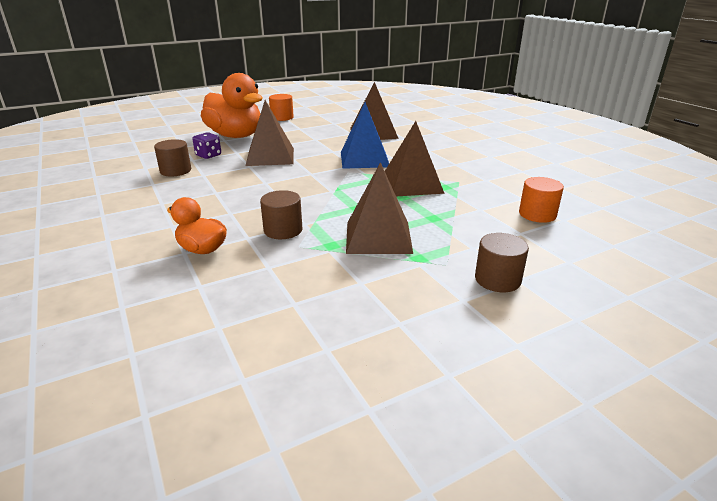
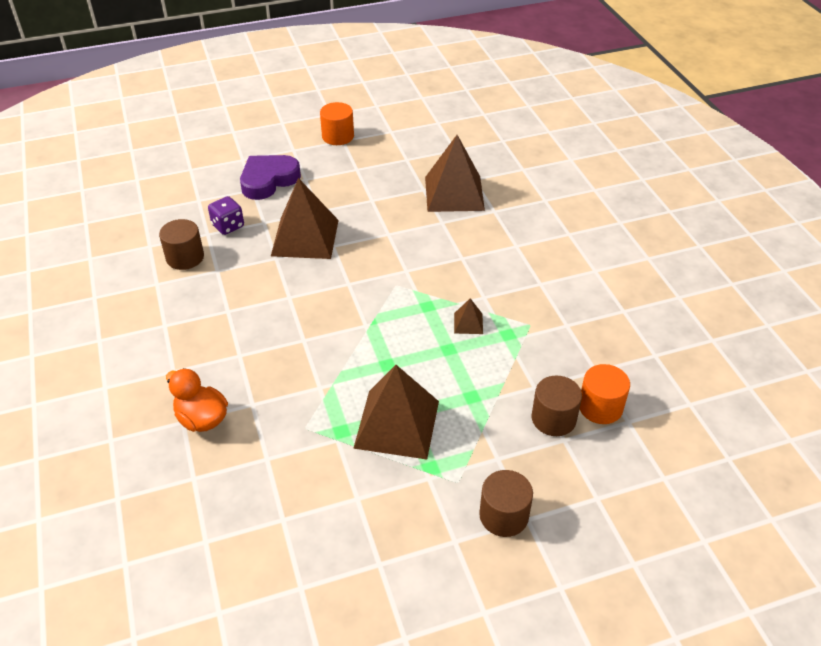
camera: 10 degrees right, 15 degrees up
(236, 136) = (268, 180): orange duck -> purple heart
(283, 230) = (293, 396): brown cylinder -> brown cylinder (553, 418)
(364, 159) = (424, 258): blue pyramid -> none
(412, 184) = (468, 323): brown pyramid -> brown pyramid, size x0.43

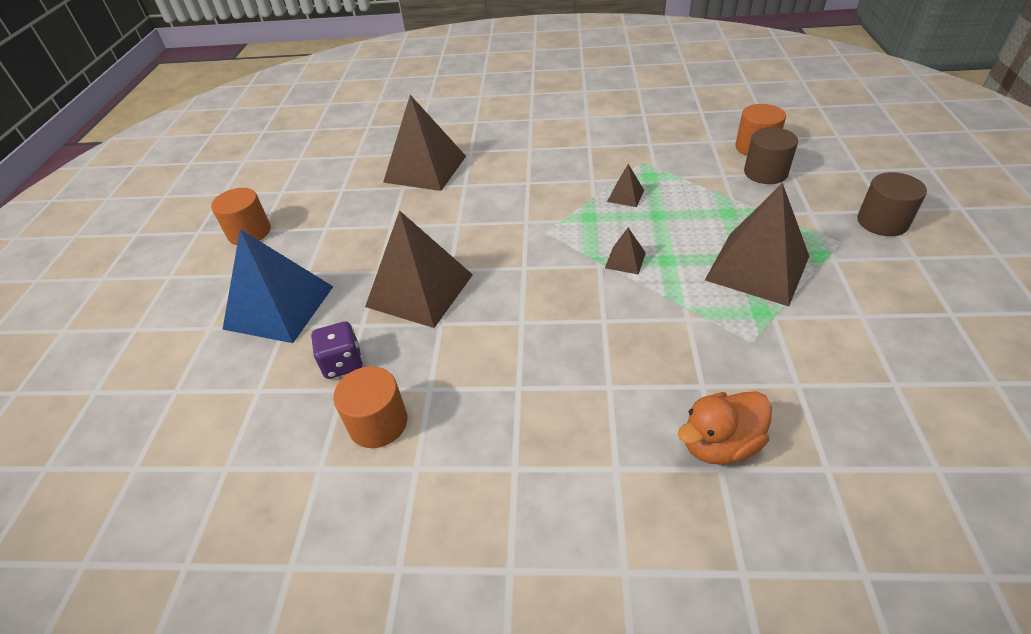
camera: 65 degrees left, 0 degrees up
(185, 257) = (378, 423): brown cylinder -> orange cylinder
(268, 180) = (279, 307): purple heart -> blue pyramid
(377, 339) = (625, 260): none -> brown pyramid

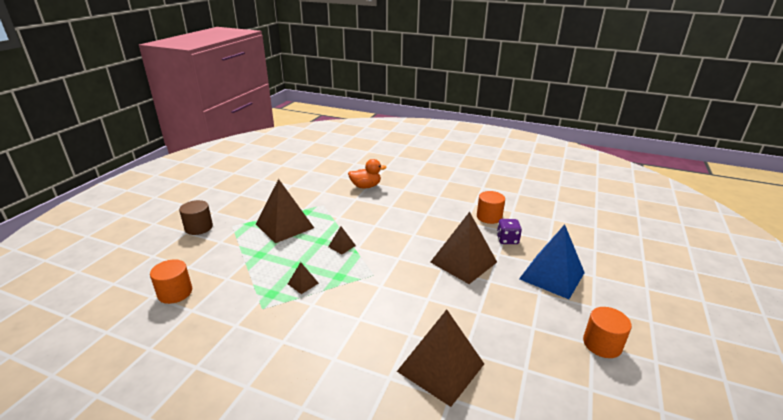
camera: 165 degrees left, 15 degrees down
(765, 172) = (202, 271): brown cylinder -> none

